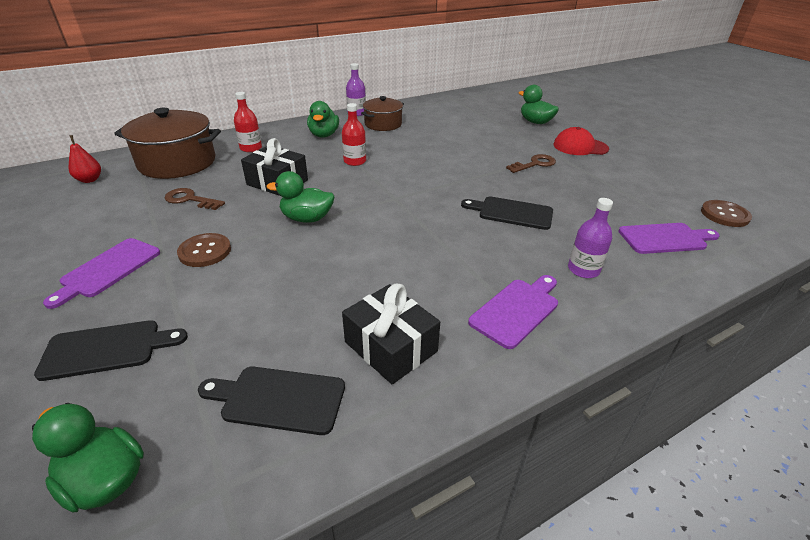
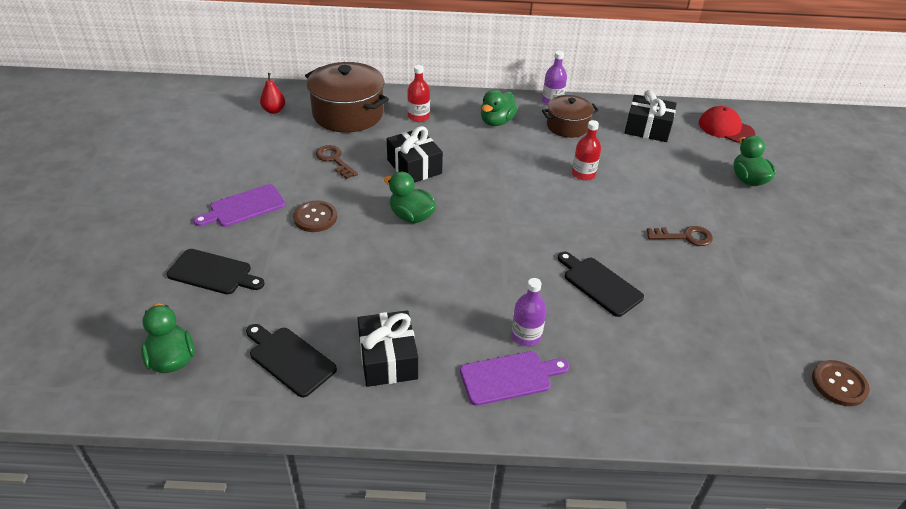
camera: 30 degrees right, 5 degrees up
(355, 161) = (500, 166): red bottle -> red bottle (583, 174)
(441, 112) = (647, 128): none -> black gift
(580, 147) = (765, 233): red cap -> red cap (725, 128)
(583, 269) = (607, 370): purple bottle -> purple bottle (526, 336)
(665, 238) = (730, 378): purple cutting board -> none

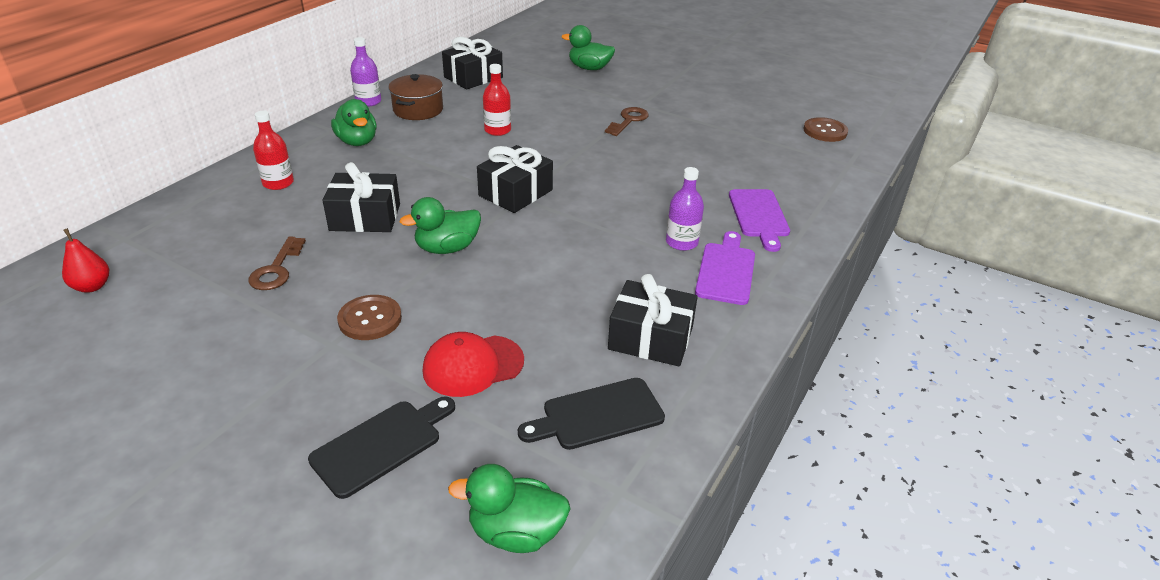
camera: 60 degrees left, 5 degrees down
(244, 207) = (275, 376): purple cutting board -> purple cutting board (759, 216)
(334, 160) = (276, 269): brown key -> brown key turned 75 degrees counterclockwise
(348, 114) = (196, 229): brown pot -> none
(507, 219) = (515, 193): none -> black gift
(600, 284) = (649, 180): black cutting board -> none
(725, 128) = (517, 48): red cap -> red cap (473, 365)

